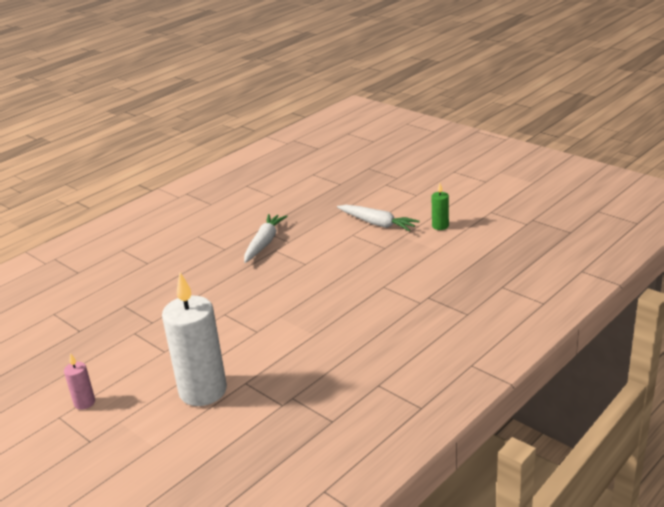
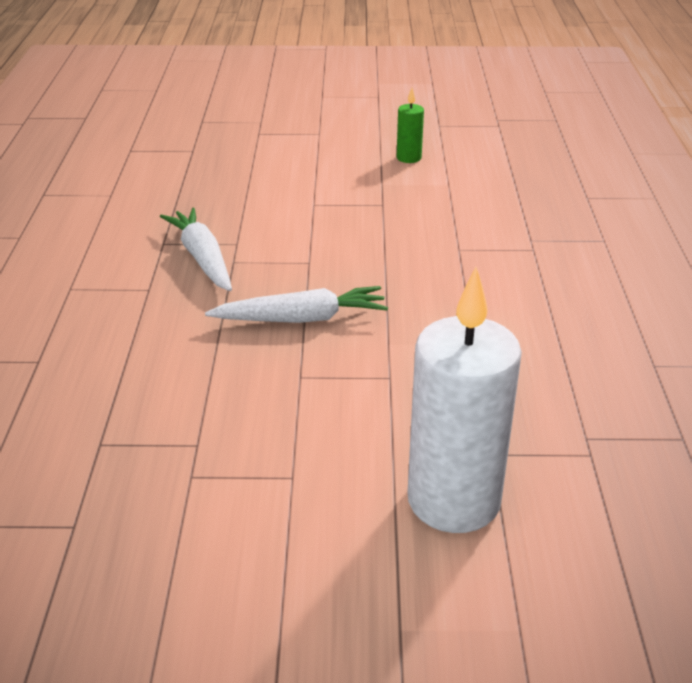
camera: 45 degrees left, 5 degrees up
(84, 403) = (286, 639): pink candle -> none
(377, 223) = (325, 180): white carrot -> white carrot (301, 319)

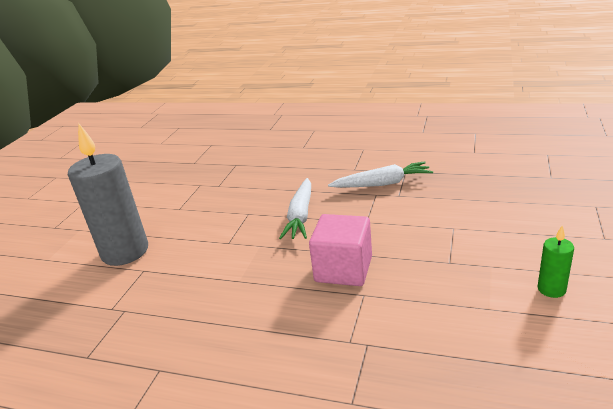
camera: 110 degrees right, 5 degrees down
(419, 266) = (343, 269): none -> pink cube
(453, 500) = (125, 252): white candle -> grey candle

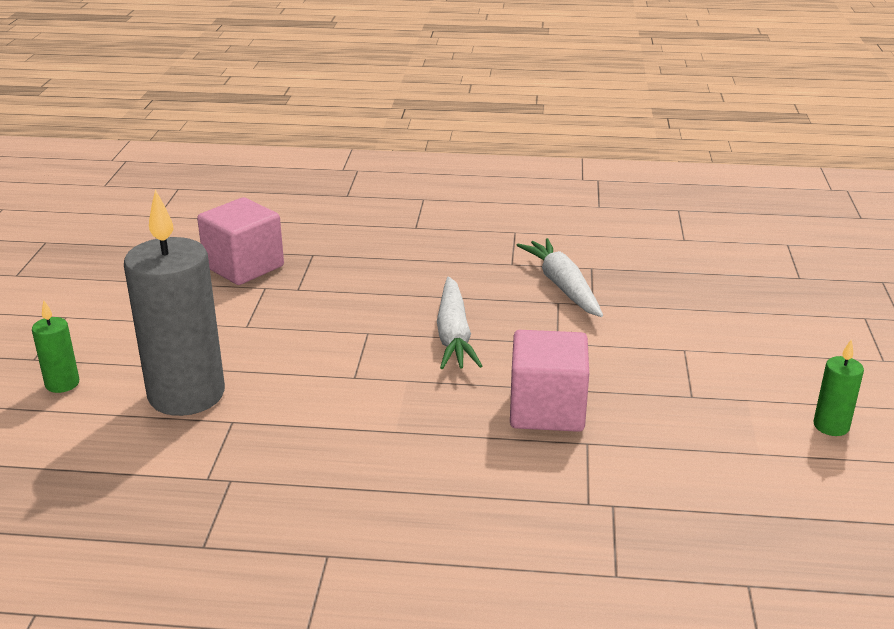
camera: 15 degrees left, 0 degrees up
(61, 243) = (62, 384): none -> green candle
(193, 172) = (244, 266): none -> pink cube
(382, 184) = (562, 286): white carrot -> white carrot turned 90 degrees counterclockwise

